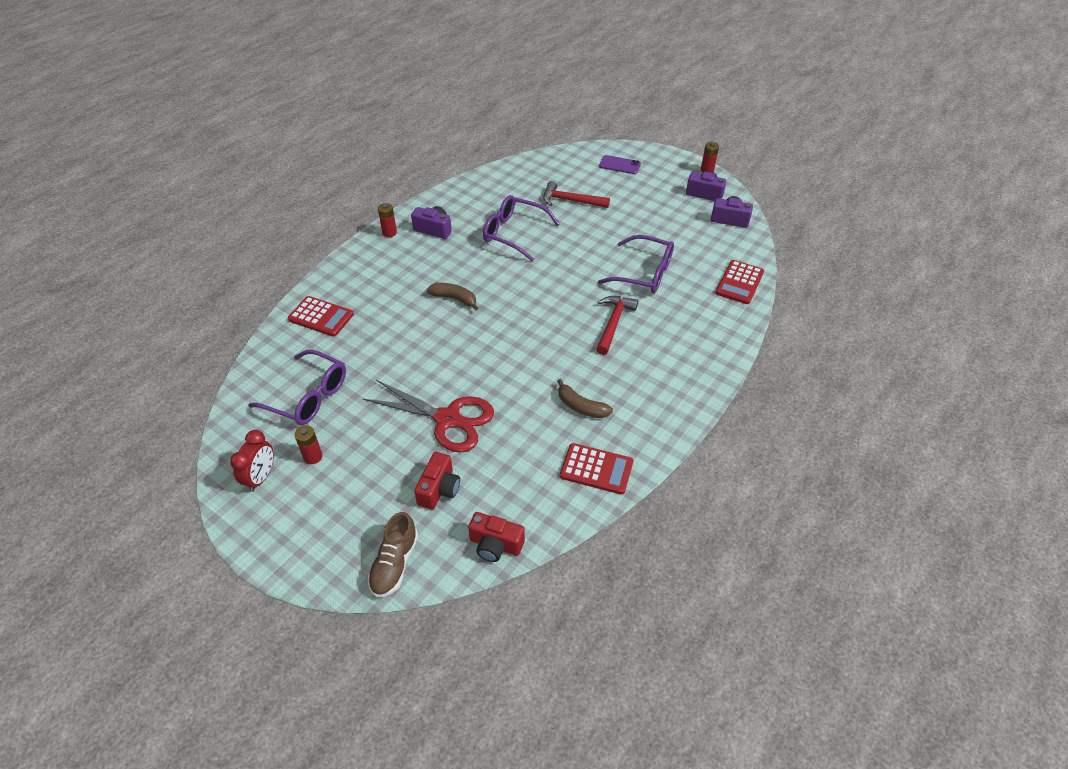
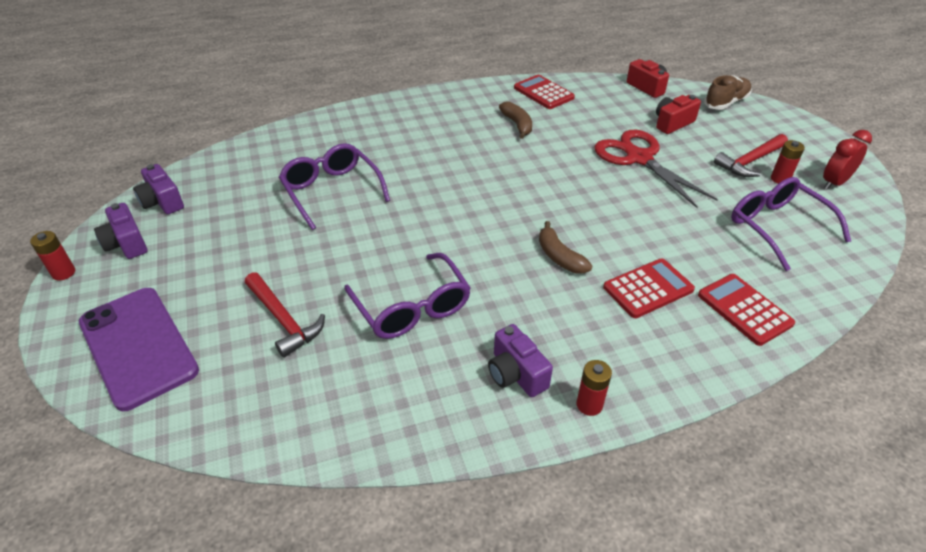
camera: 145 degrees left, 5 degrees down
(613, 323) = (420, 164): red hammer -> red hammer (750, 161)
(619, 165) = (138, 346): purple phone -> purple phone, size x2.01
(739, 282) = (264, 146): red calculator -> red calculator (648, 289)

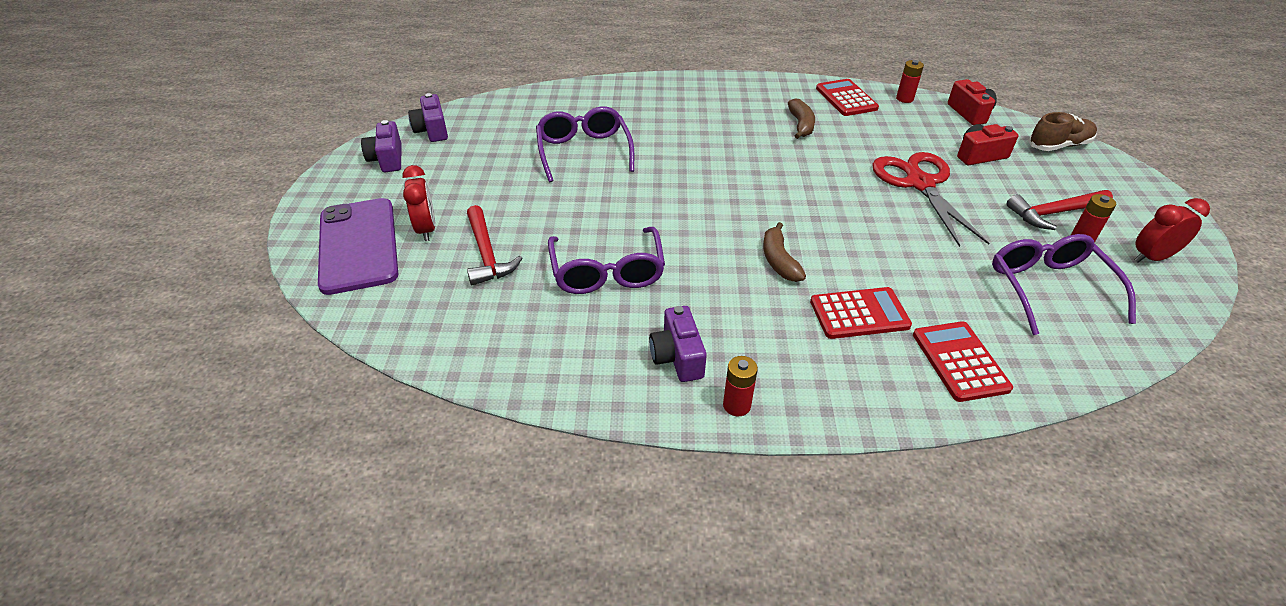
camera: 20 degrees right, 0 degrees up
(64, 273) = (328, 172): red battery -> red battery (904, 99)
(206, 310) = (426, 229): none -> red clock

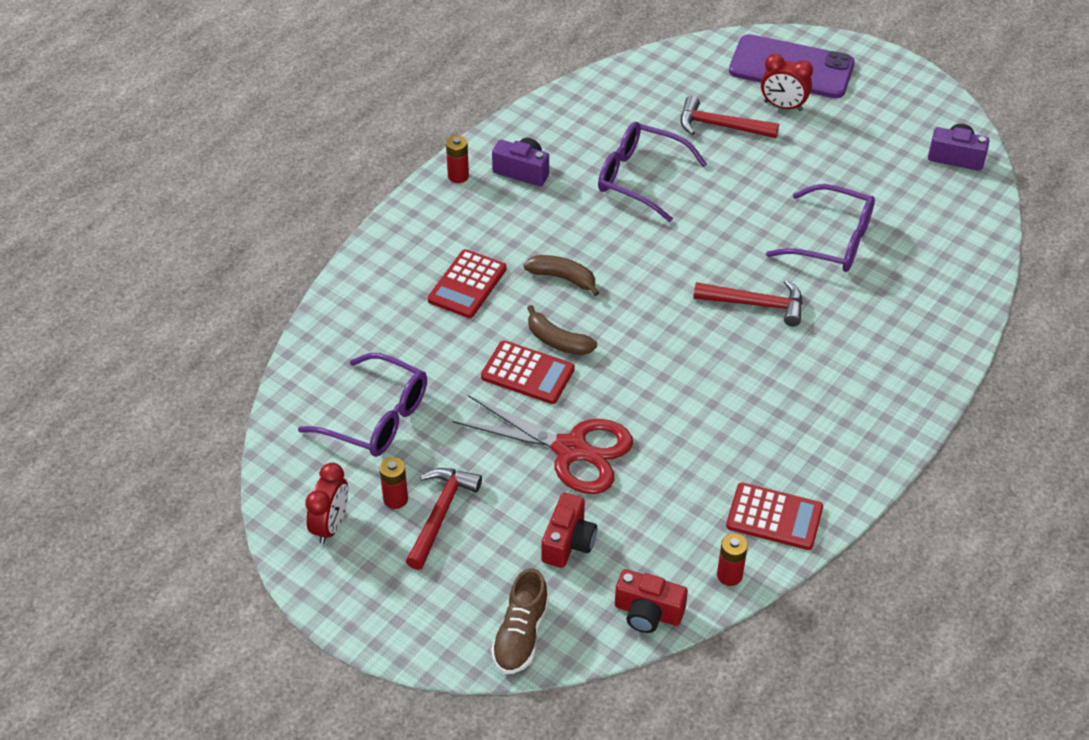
camera: 125 degrees right, 5 degrees up
(387, 159) = (919, 115): purple camera -> none
(687, 160) = (756, 304): none -> red hammer
(801, 125) = (750, 433): brown banana -> brown banana (557, 341)
(960, 361) = (377, 304): red calculator -> red calculator (527, 373)

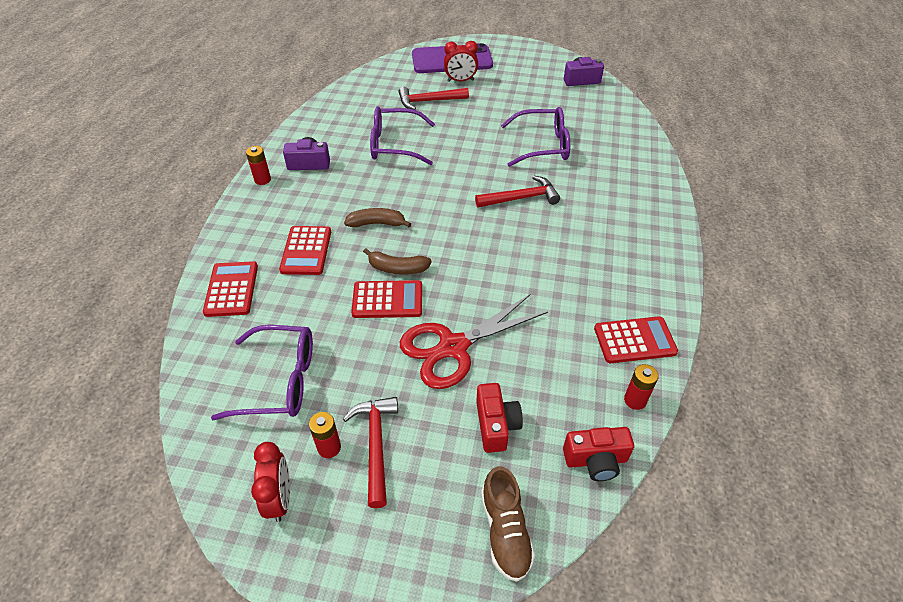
camera: 25 degrees left, 0 degrees up
(369, 302) = (231, 289): none -> red calculator
(570, 450) = (453, 347): red scissors -> red scissors turned 150 degrees clockwise

